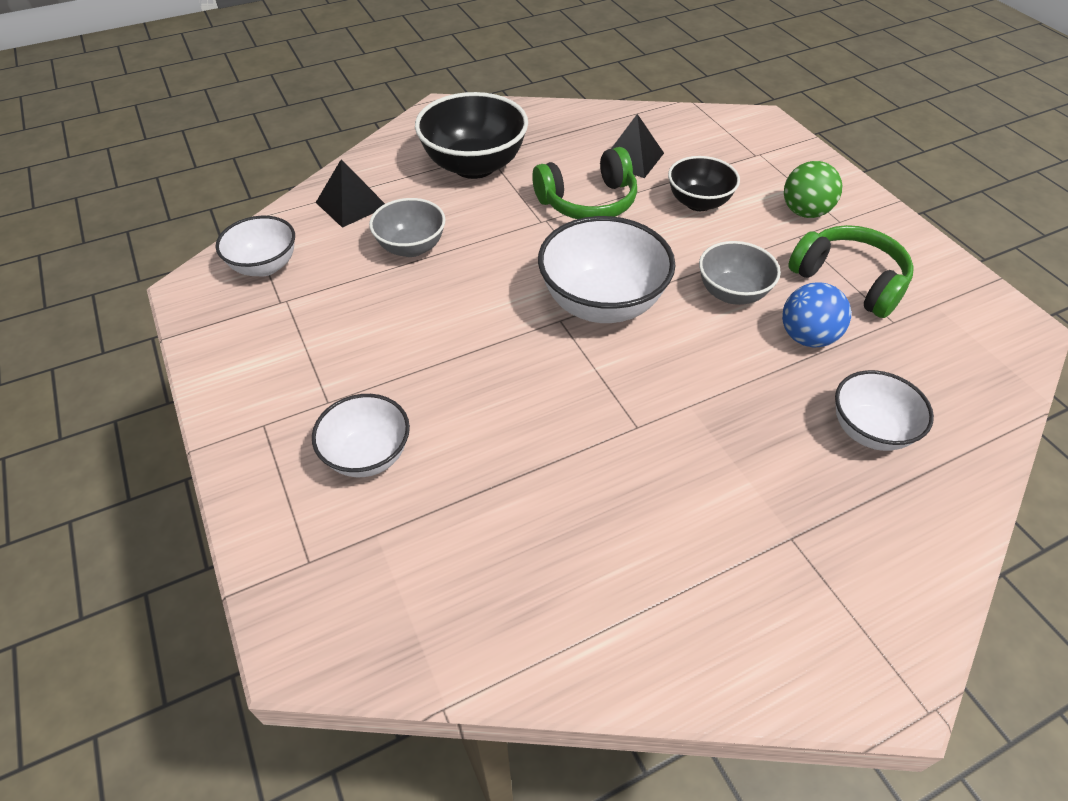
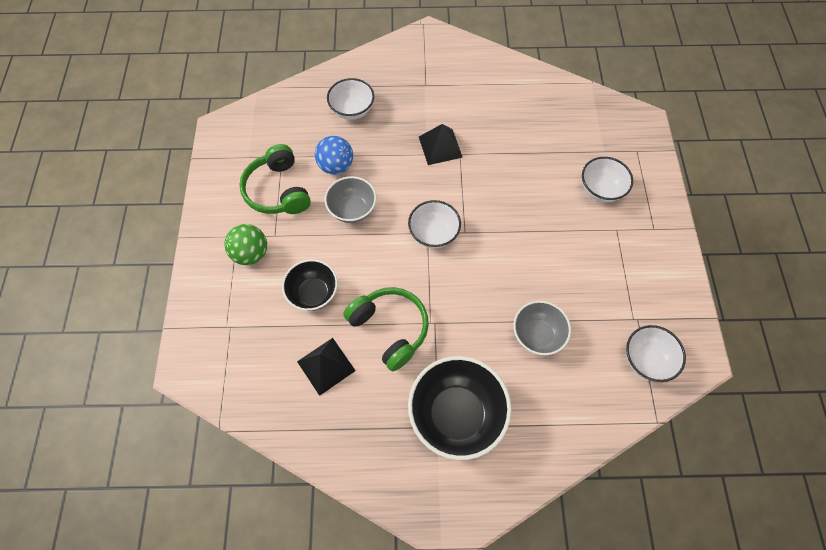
camera: 155 degrees left, 15 degrees up
(351, 204) = (571, 406): black pyramid -> black pyramid (440, 146)
(588, 202) = (390, 329): green headphones -> green headphones turned 45 degrees clockwise
(602, 303) = (433, 234): white bowl -> white bowl, size x0.61

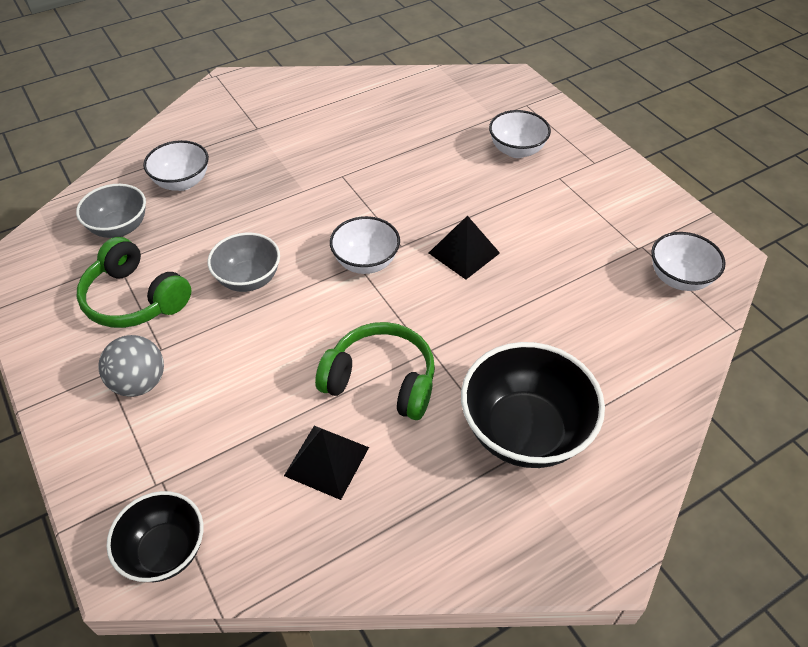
camera: 30 degrees left, 15 degrees down
(251, 253) = (140, 383): green ball -> grey ball
(313, 293) = (256, 389): black bowl -> black bowl (165, 551)
(336, 166) = (197, 244): blue ball -> none
(440, 146) = (314, 177): black pyramid -> black pyramid (464, 252)
(537, 335) = (553, 308): grey bowl -> grey bowl (119, 228)

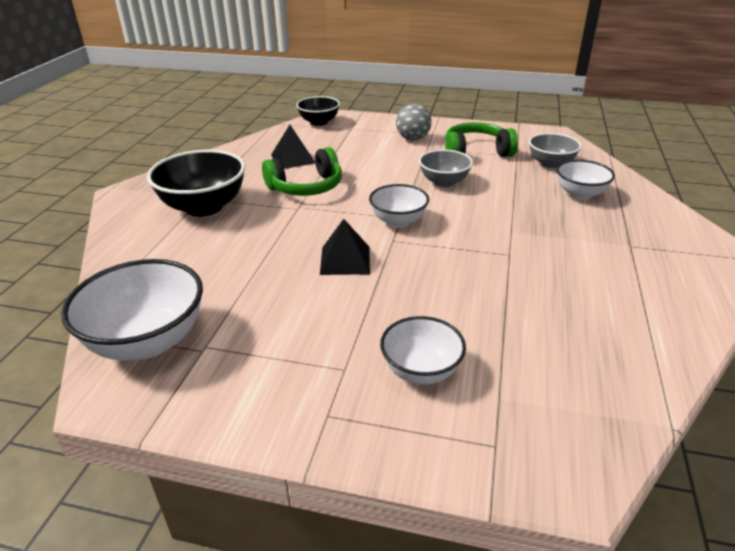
camera: 135 degrees right, 15 degrees down
(679, 278) = (147, 341): white bowl -> white bowl, size x1.64

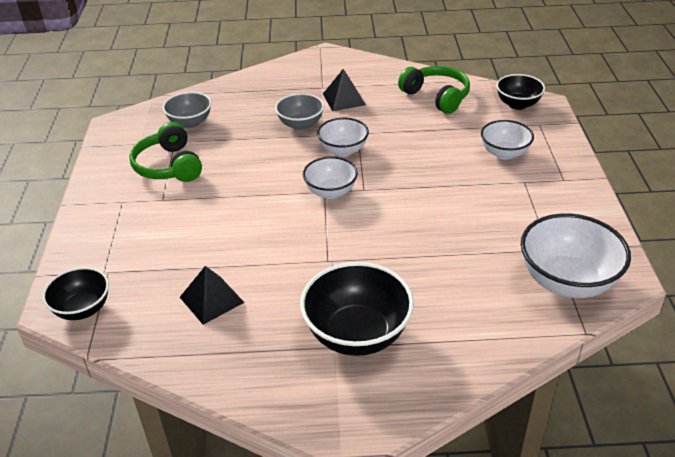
camera: 105 degrees left, 5 degrees up
(306, 187) = (283, 267): green headphones -> green headphones (436, 97)
(345, 260) = (406, 208): black pyramid -> black pyramid (344, 99)
(413, 139) = (136, 214): grey ball -> none
(444, 182) = (245, 177): grey bowl -> grey bowl (300, 124)
(570, 438) = (518, 104): none -> black bowl
(580, 194) = (248, 107): white bowl -> white bowl (343, 150)

